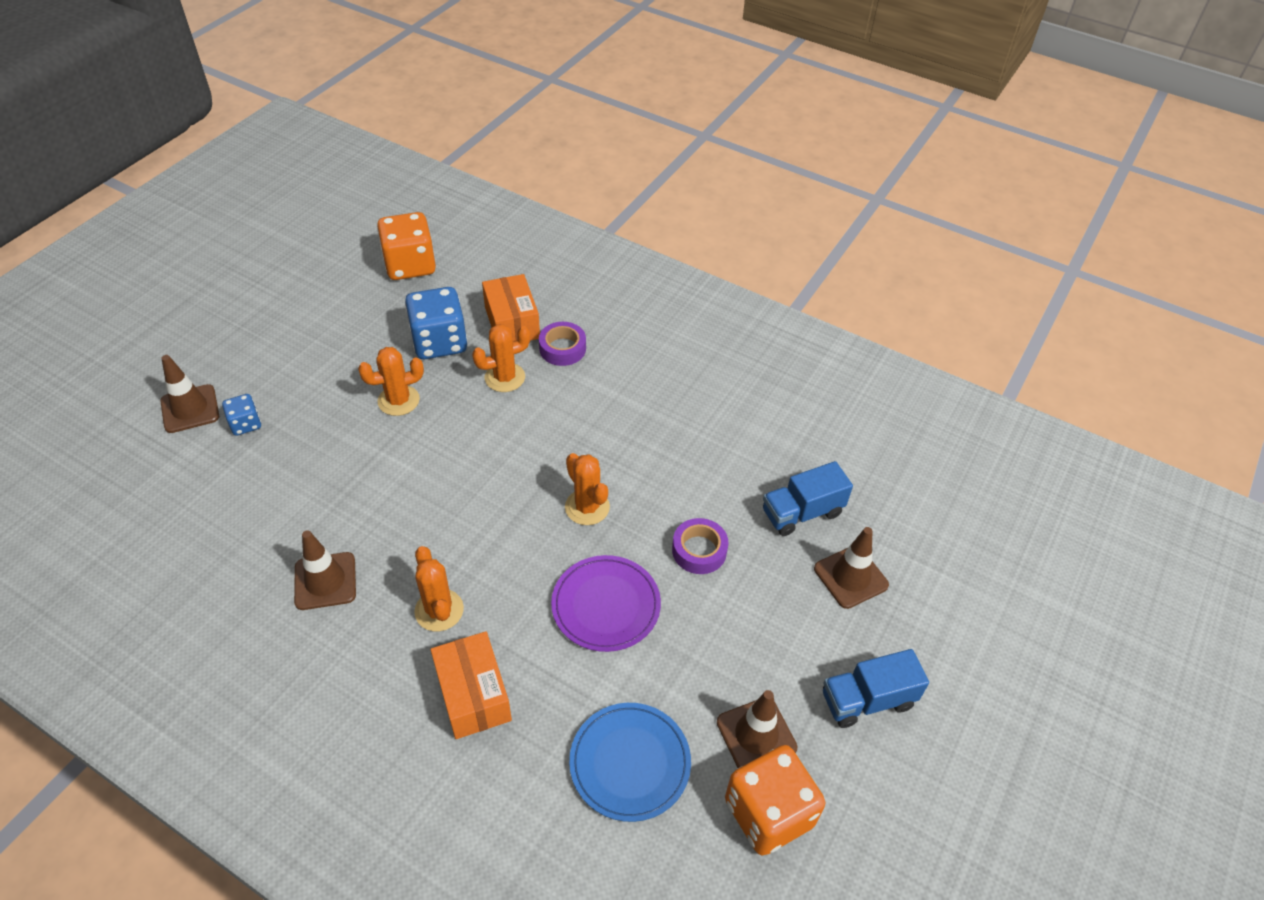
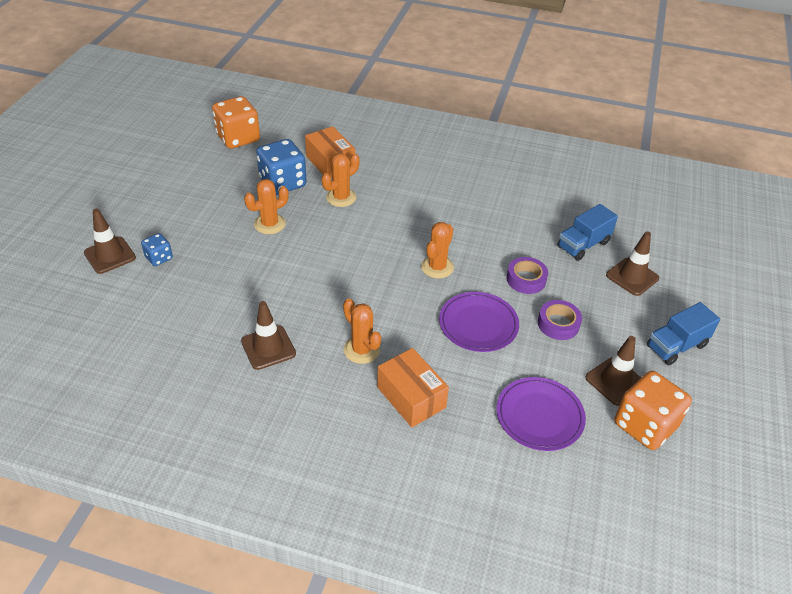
camera: 15 degrees left, 5 degrees down
(562, 348) = (374, 173): purple tape -> purple tape (558, 324)
(587, 507) = (437, 267): orange cactus -> orange cactus turned 75 degrees clockwise
(630, 763) = (539, 416): blue plate -> purple plate

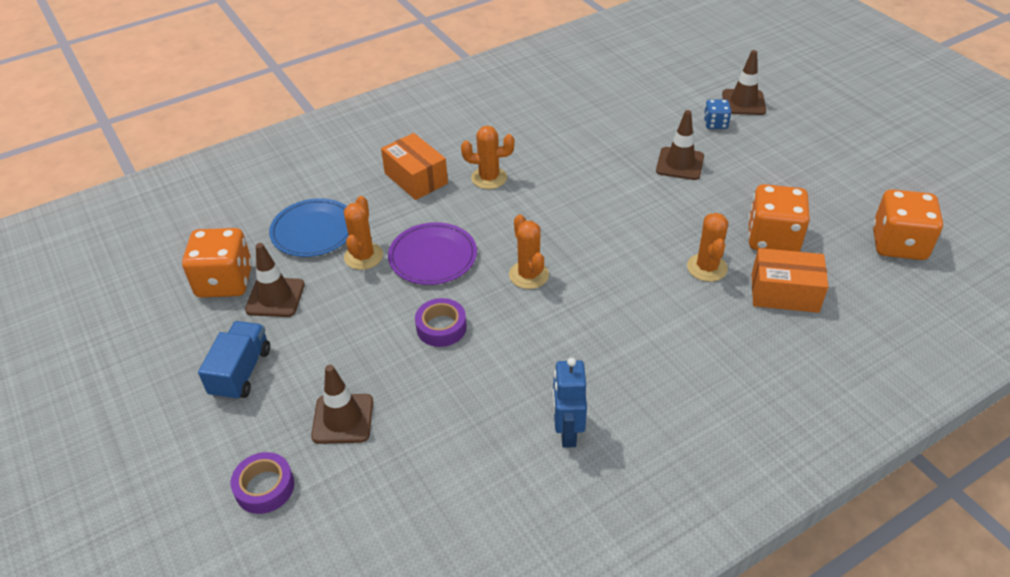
camera: 135 degrees right, 0 degrees up
(268, 347) = (547, 136): brown traffic cone -> brown traffic cone (680, 164)
(269, 224) = (706, 200): orange cactus -> orange cactus (363, 256)
(283, 183) = (772, 238): blue dice -> orange dice
(411, 397) = (416, 178): orange box -> orange box turned 45 degrees clockwise
(523, 194) = (567, 432): none -> blue robot
(539, 416) = (313, 231): purple plate -> blue plate
(558, 324) = (368, 308): purple tape -> purple tape (264, 487)
(583, 245) = (429, 417): blue truck -> none

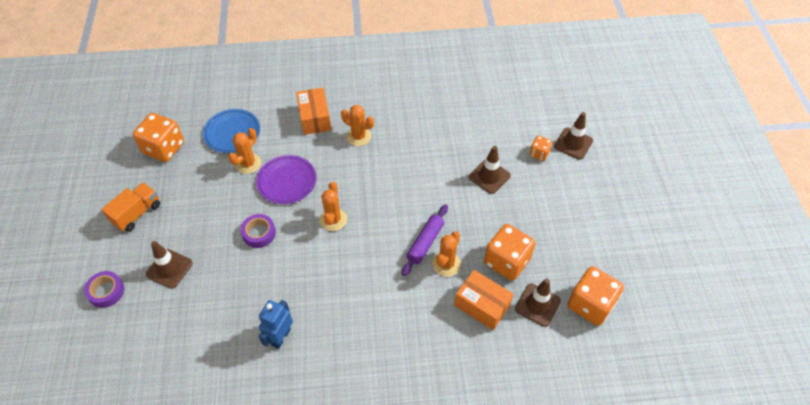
camera: 25 degrees right, 10 degrees up
(241, 372) = (137, 213): blue truck -> orange truck
(275, 297) = (183, 171): brown traffic cone -> brown traffic cone (537, 305)
(663, 256) = (425, 243): none -> purple rolling pin
(715, 124) = (539, 153): blue dice -> orange dice

